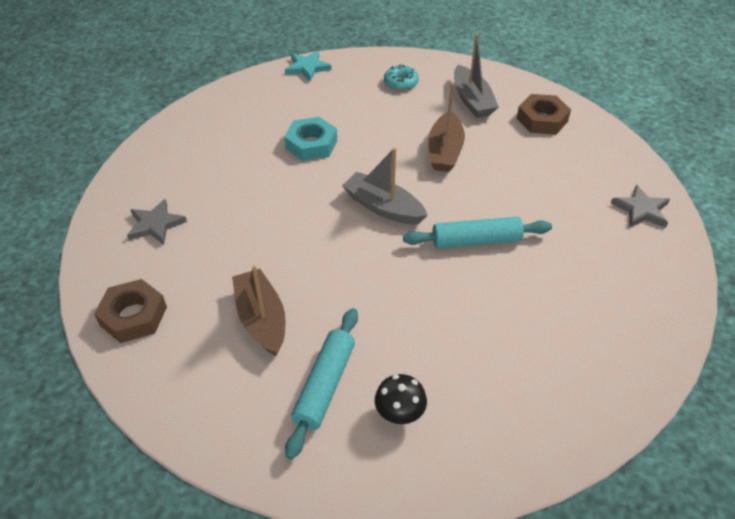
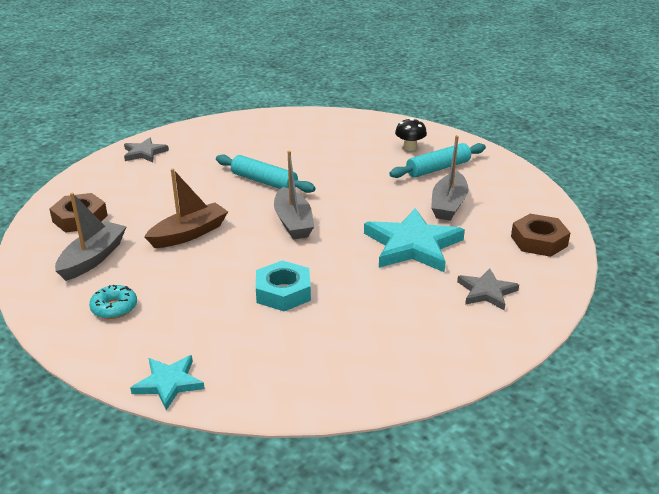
camera: 140 degrees left, 15 degrees down
(254, 240) = (412, 245): none -> turquoise star
(261, 319) = (448, 205): brown boat -> grey boat

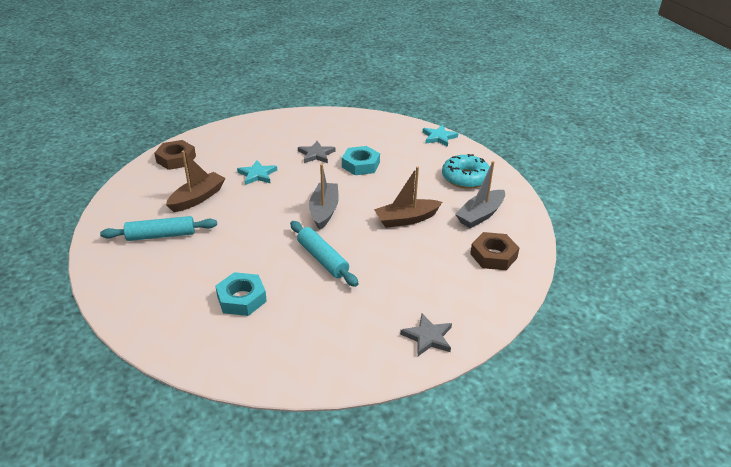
camera: 160 degrees left, 5 degrees up
(114, 308) = (465, 178): turquoise donut -> turquoise donut, size x1.67
(314, 145) = (241, 299): none -> turquoise nut
(410, 148) = (154, 269): black mushroom -> none
(412, 245) = (257, 174): turquoise star -> turquoise star, size x0.55
(448, 205) = (197, 198): grey boat -> brown boat
(486, 292) = (246, 140): grey star -> grey star (316, 154)

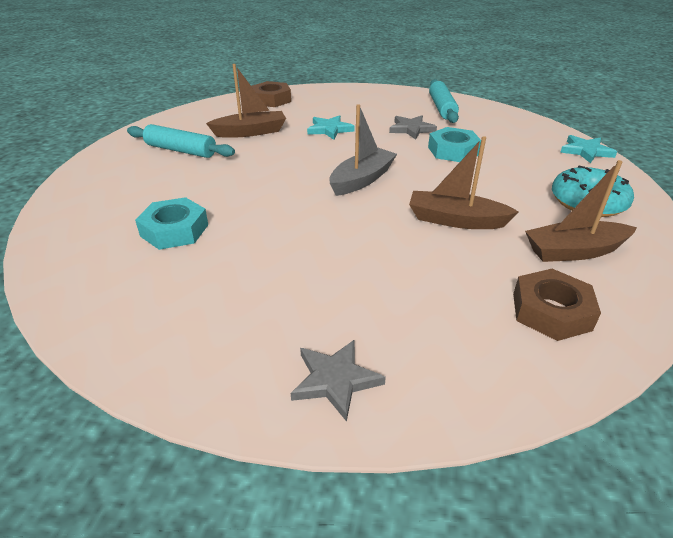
camera: 35 degrees right, 0 degrees up
(322, 259) = (305, 225): turquoise rolling pin -> turquoise rolling pin (442, 108)
(480, 215) = (574, 251): grey boat -> brown boat

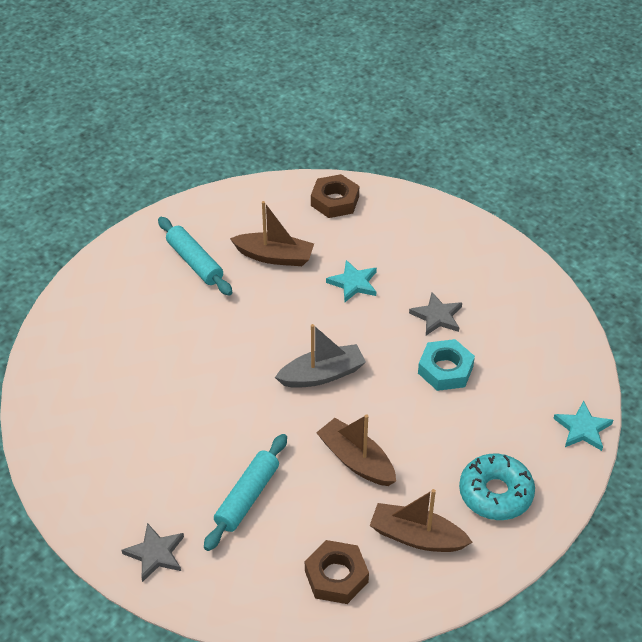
camera: 30 degrees right, 10 degrees up
(174, 230) = (134, 372): turquoise nut -> none
(442, 108) = (507, 291): turquoise rolling pin -> turquoise rolling pin (247, 497)

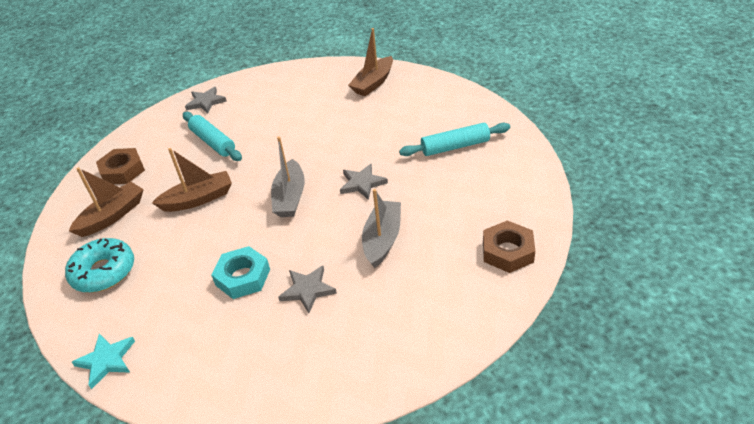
camera: 115 degrees right, 5 degrees down
(274, 256) = (442, 194): brown boat -> brown boat (373, 83)
(279, 321) = (362, 183): none -> grey star
(353, 283) = (382, 239): turquoise star -> grey boat

